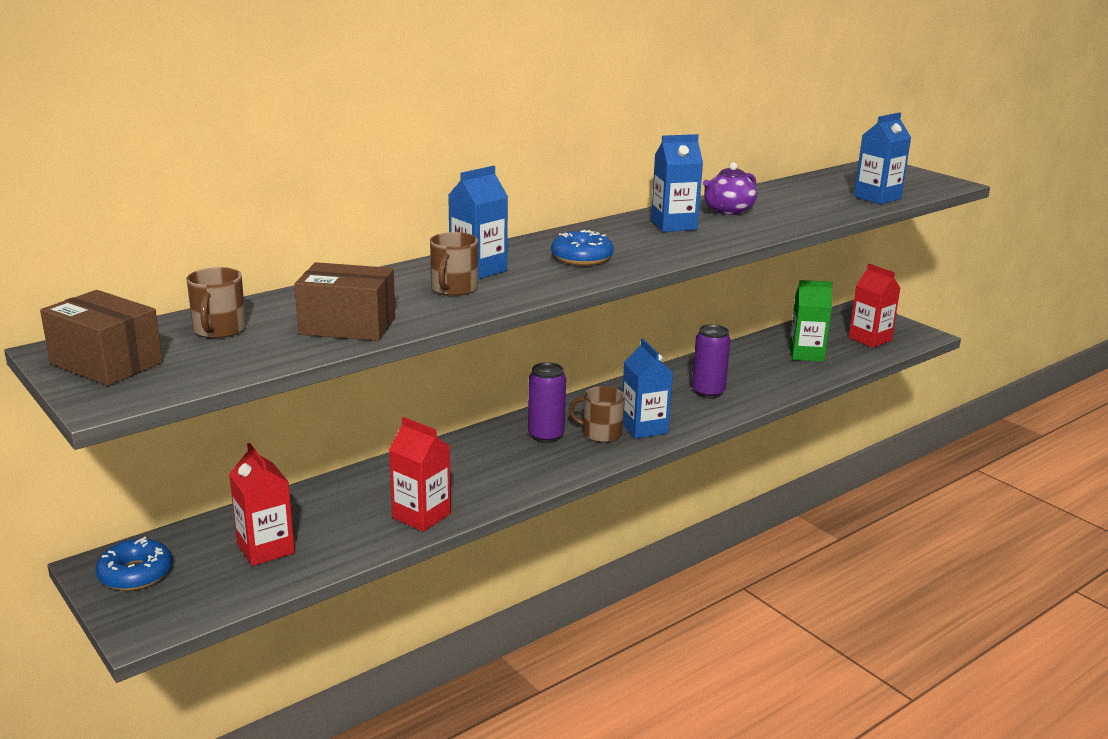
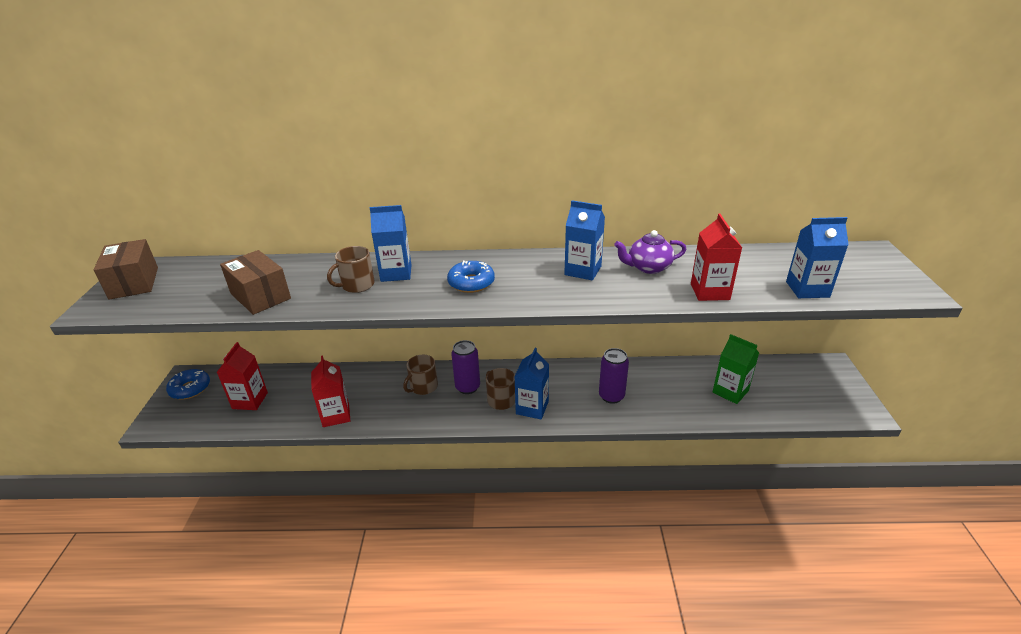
camera: 40 degrees right, 10 degrees up
(219, 330) = (208, 276): brown mug -> brown mug (423, 387)
(870, 339) = (806, 397): red carton -> red carton (710, 292)

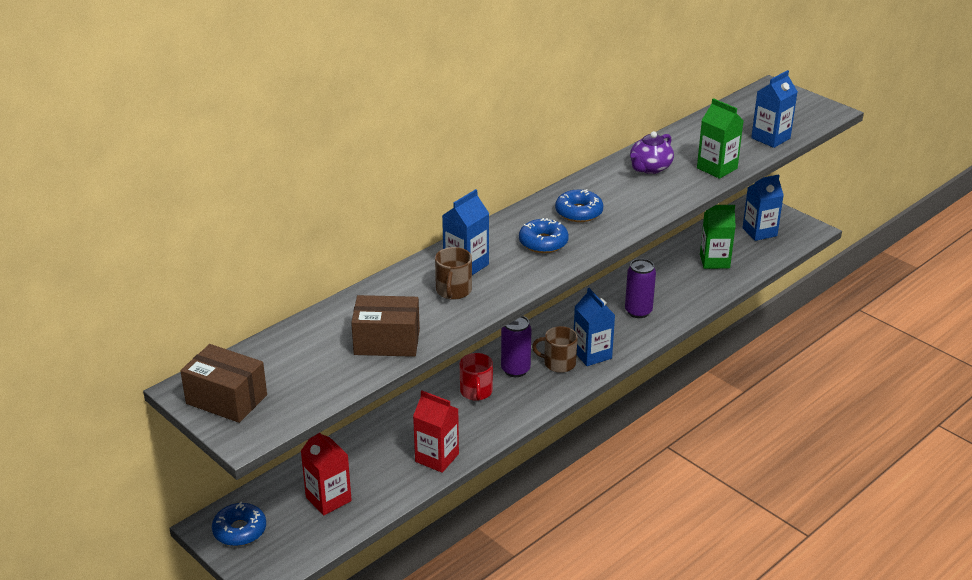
camera: 45 degrees left, 0 degrees up
(423, 387) = (476, 392): brown mug -> red mug
(535, 274) = (579, 212): none -> blue donut
(583, 270) = (608, 192): blue carton -> blue carton (759, 232)
(710, 292) = (717, 168): red carton -> green carton

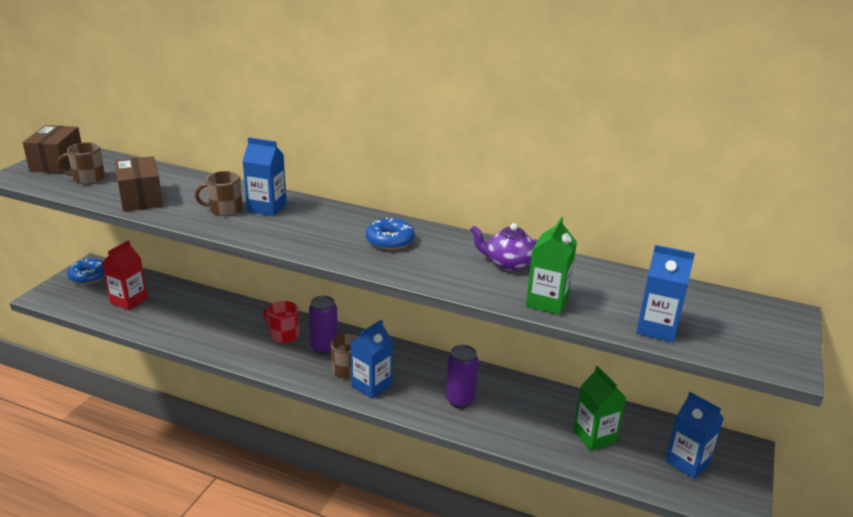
camera: 65 degrees right, 5 degrees down
(299, 376) = (88, 178): none -> brown mug
(437, 458) = (190, 335): red carton -> none
(476, 392) = (283, 335): red mug -> red mug turned 60 degrees clockwise
(543, 242) = (324, 233): blue donut -> none

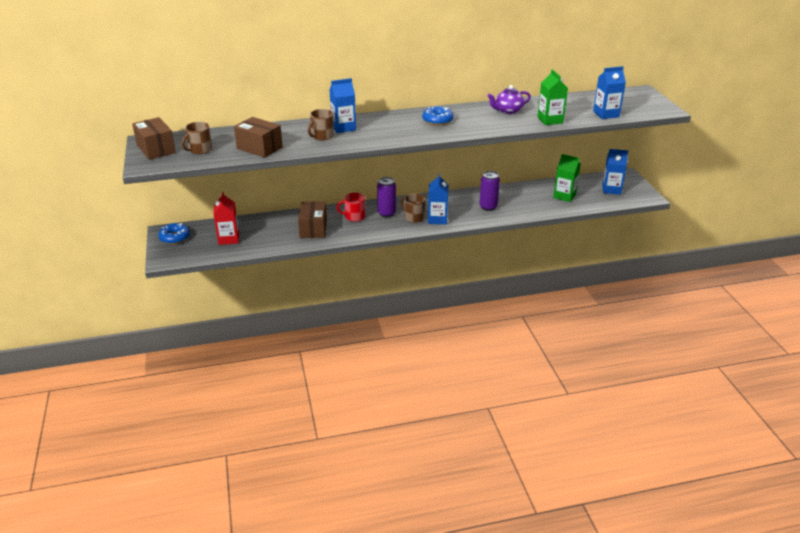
camera: 35 degrees left, 5 degrees up
(220, 329) = (313, 229): none -> brown box

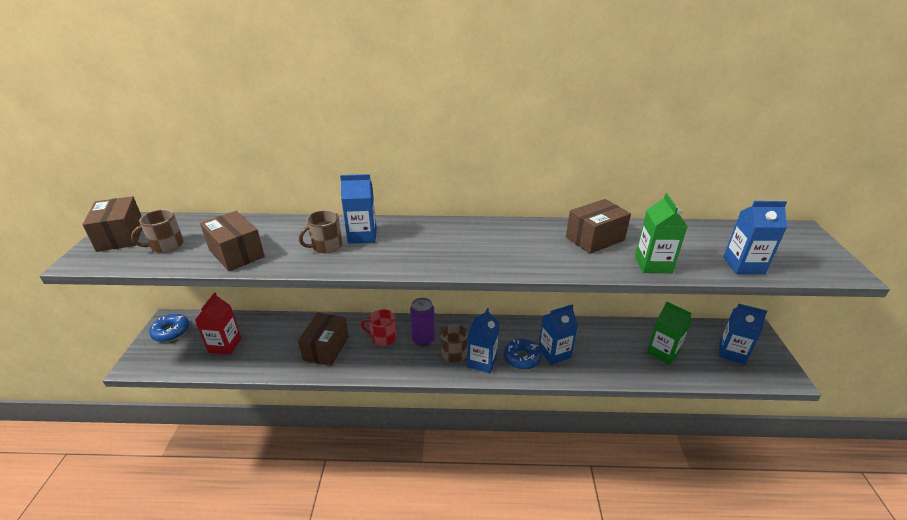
camera: 15 degrees right, 0 degrees up
(437, 120) = (490, 241): blue donut -> blue donut (522, 358)
(488, 207) = (554, 353): purple can -> blue carton
(508, 111) = (595, 239): purple teapot -> brown box

